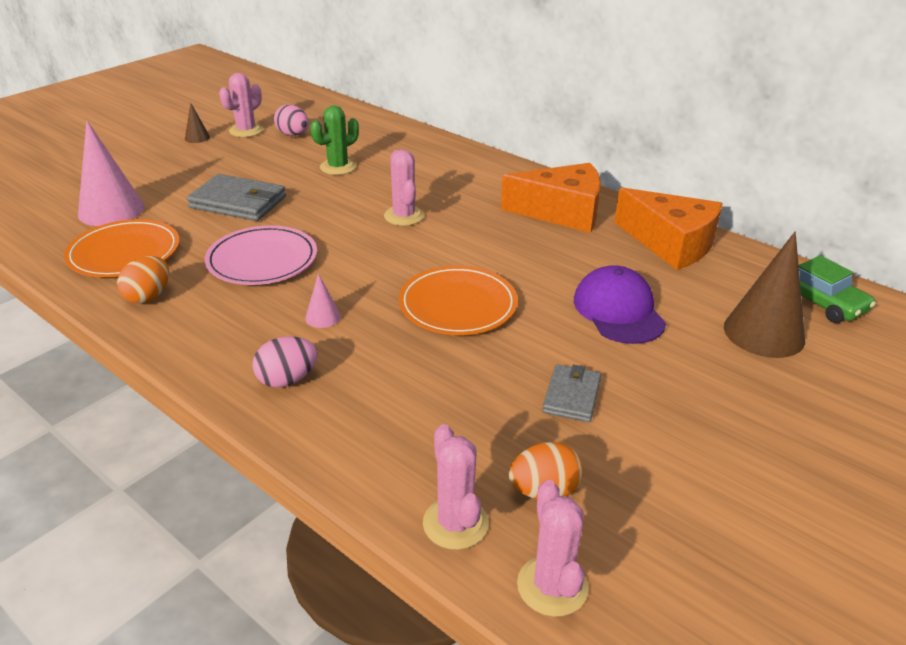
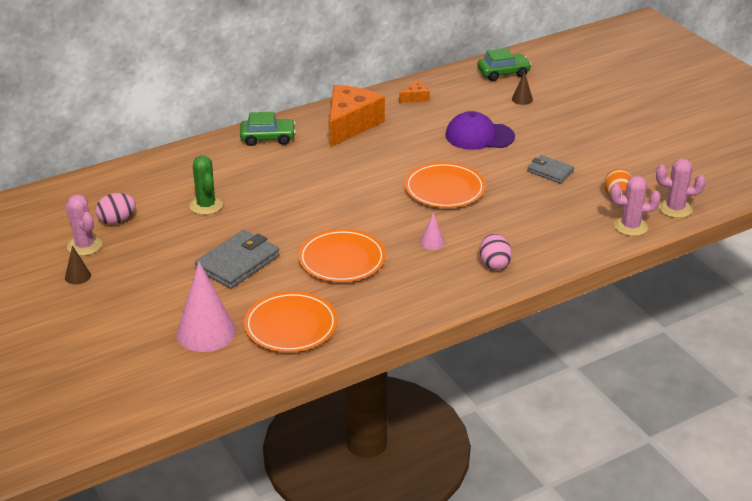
camera: 70 degrees left, 0 degrees up
(148, 296) = (366, 315): orange egg -> none
(262, 260) = (342, 259): pink plate -> orange plate
(404, 216) = (314, 188): pink cactus -> none
(490, 172) = (268, 138): none -> green car
(670, 244) = (415, 98): orange cheese -> orange cheese, size x0.43
(764, 333) = (522, 99): brown cone -> brown cone, size x0.46

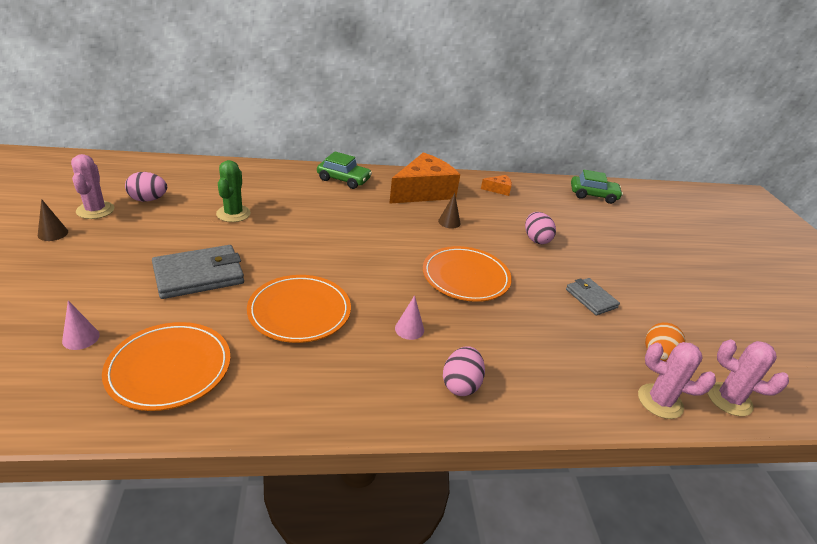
camera: 20 degrees right, 0 degrees up
(206, 332) = (81, 338): pink cone -> pink cone, size x0.46
(479, 136) = (536, 239): purple cap -> pink egg
(522, 99) = (599, 221): brown cone -> brown cone (449, 222)

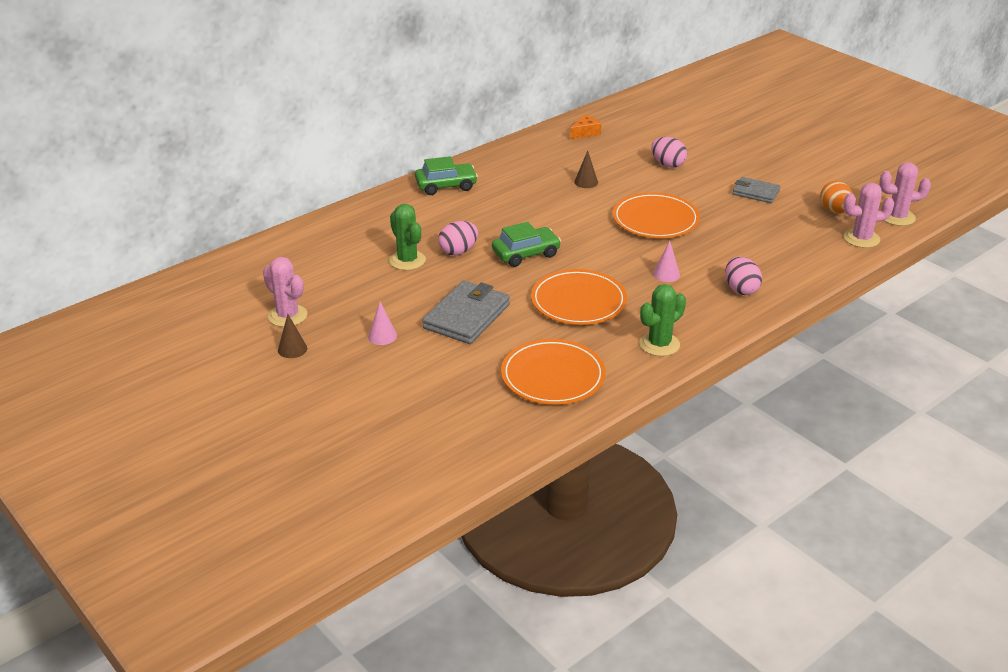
camera: 30 degrees left, 0 degrees up
(81, 338) = (462, 393): pink cone -> pink cone (382, 336)
(148, 199) = (314, 285): pink egg -> pink egg (458, 251)
(305, 396) = (659, 344): none -> green cactus
(423, 192) = (529, 164): orange cheese -> none
(593, 195) = (664, 102): green car -> green car (526, 254)

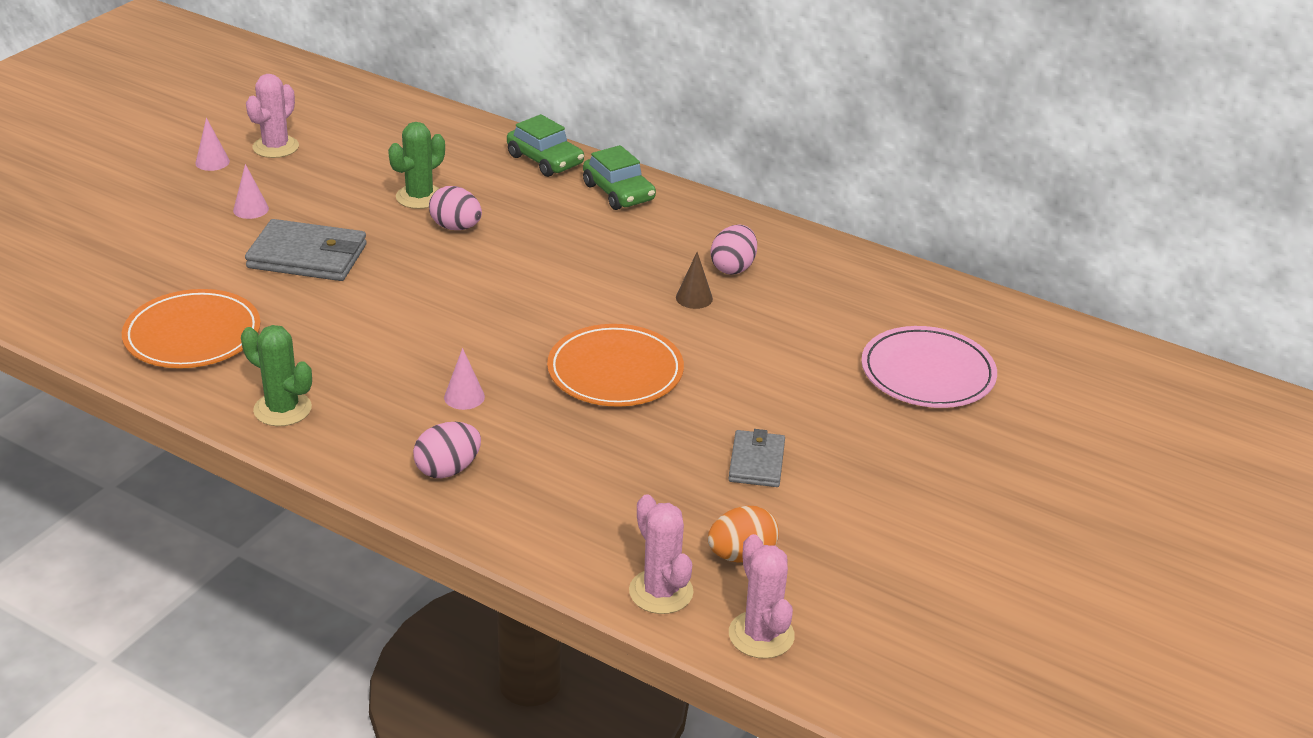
camera: 70 degrees right, 0 degrees up
(292, 349) = (212, 162): brown cone -> pink cone
(526, 254) = (471, 276): green car -> green car (545, 160)
(578, 301) = (368, 332): orange plate -> none
(585, 133) = (849, 278): orange cheese -> none
(667, 164) = (796, 365): pink egg -> pink egg (733, 267)
(687, 131) = (927, 373): none -> pink plate

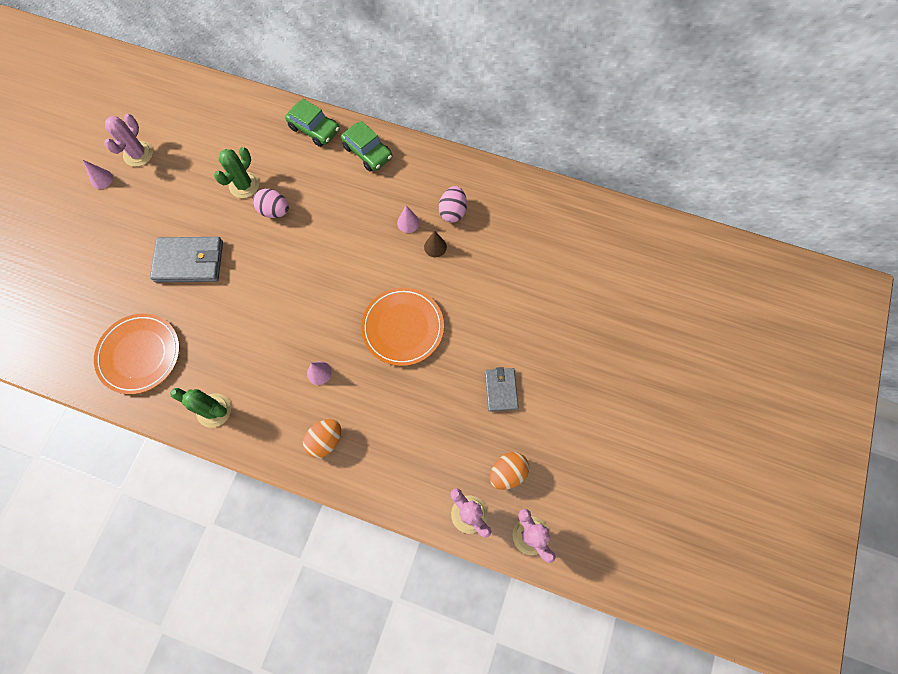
camera: 10 degrees left, 35 degrees up
(251, 209) = (140, 222): pink cone -> pink cone (408, 222)
(448, 469) = (325, 440): pink egg -> orange egg
(927, 373) = (584, 285): pink plate -> none

